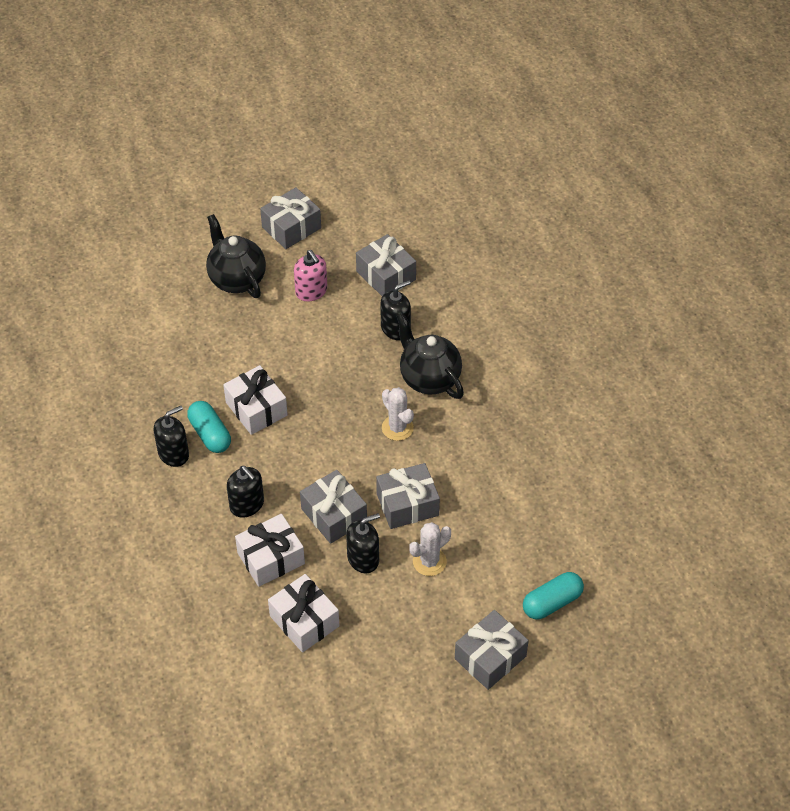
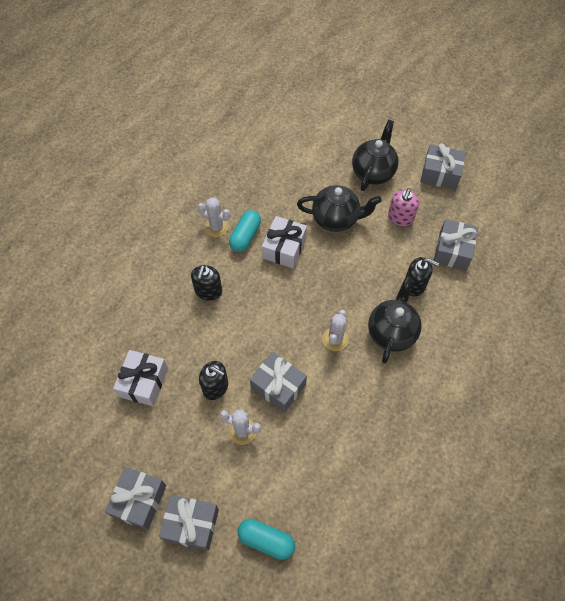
camera: 55 degrees right, 10 degrees up
(174, 454) = (216, 227): black soap dispenser -> white cactus
(263, 344) = (336, 219): none -> black teapot
(271, 558) = (178, 331): white gift -> none
(334, 515) = (237, 346): grey gift -> grey gift (139, 500)

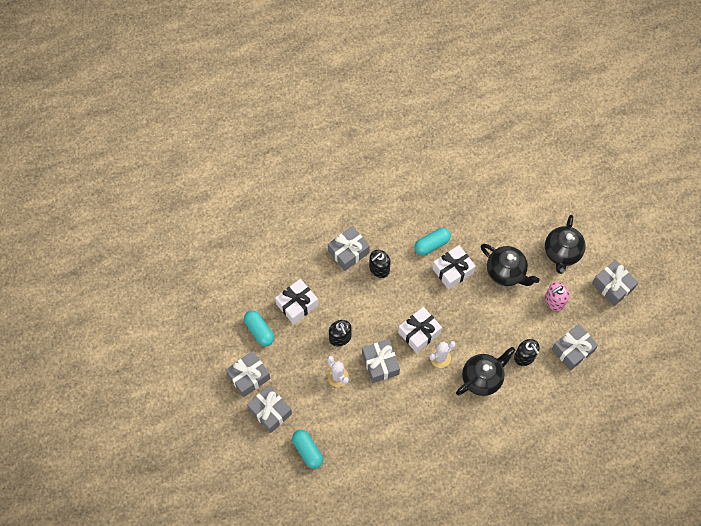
camera: 35 degrees right, 5 degrees up
(118, 439) = (259, 331): none -> turquoise capsule
(164, 294) = (348, 252): none -> grey gift
(216, 227) = (416, 224): white cactus -> none
(295, 328) = (419, 333): none -> white gift
(373, 172) = (562, 253): black teapot -> black teapot turned 135 degrees clockwise

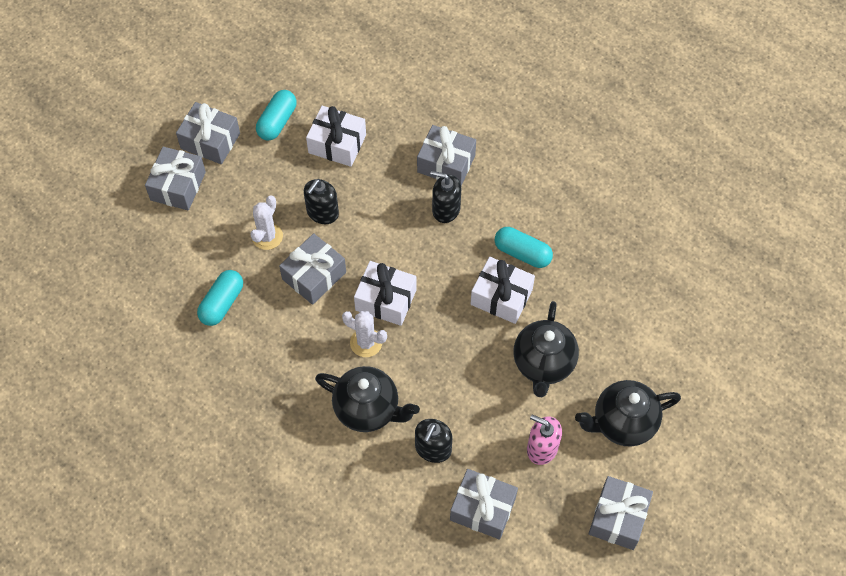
camera: 60 degrees right, 5 degrees down
(307, 451) = (149, 252): turquoise capsule -> turquoise capsule (222, 303)

